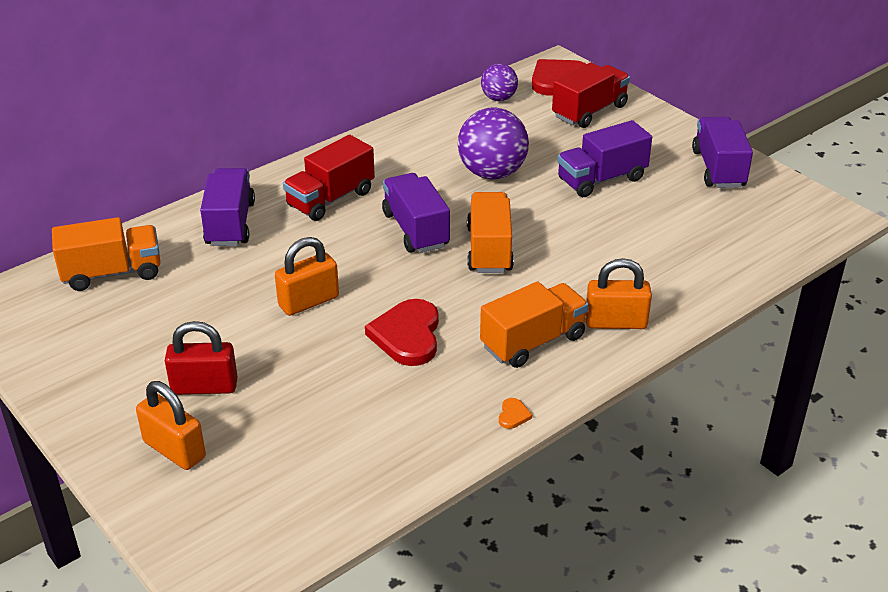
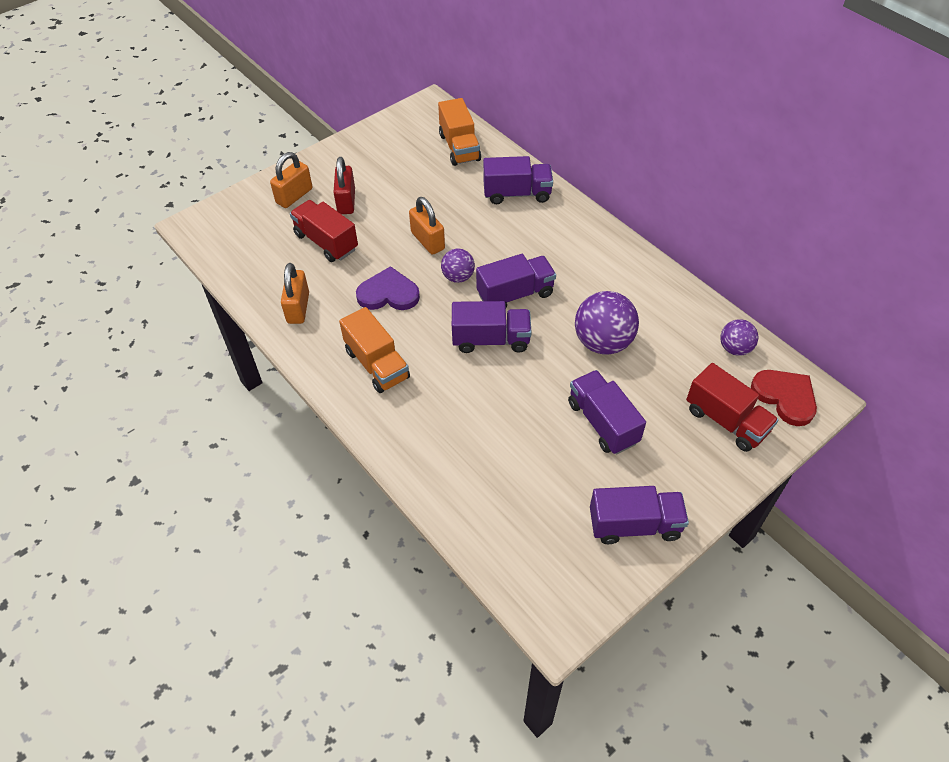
camera: 90 degrees right, 15 degrees up
(330, 199) = (553, 243): red truck -> red truck (326, 242)
(381, 274) = (458, 277): none -> purple ball
(407, 335) = (388, 293): red heart -> purple heart
(489, 249) = (491, 340): orange truck -> purple truck
(513, 415) = (301, 351): orange heart -> none
(615, 322) = (396, 418): orange padlock -> orange padlock (298, 308)

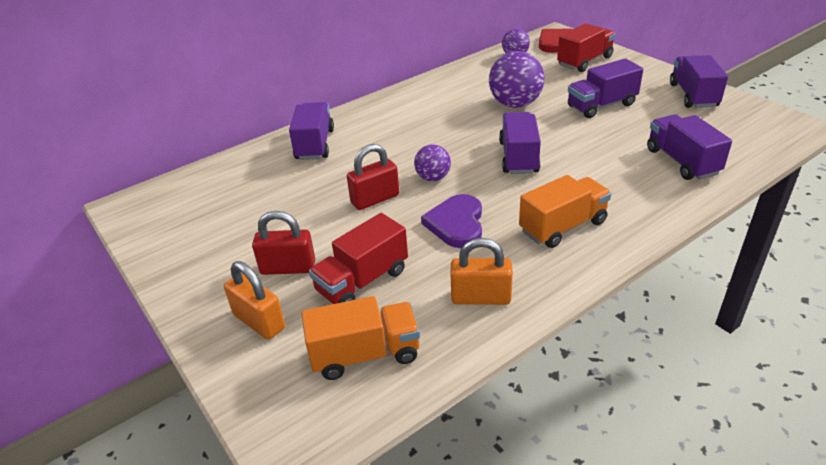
camera: 85 degrees left, 15 degrees down
(427, 241) = (375, 199): orange padlock -> red padlock
(459, 147) = (222, 182): orange truck -> orange truck (365, 354)
(515, 294) = (458, 145): purple truck -> purple truck (682, 161)

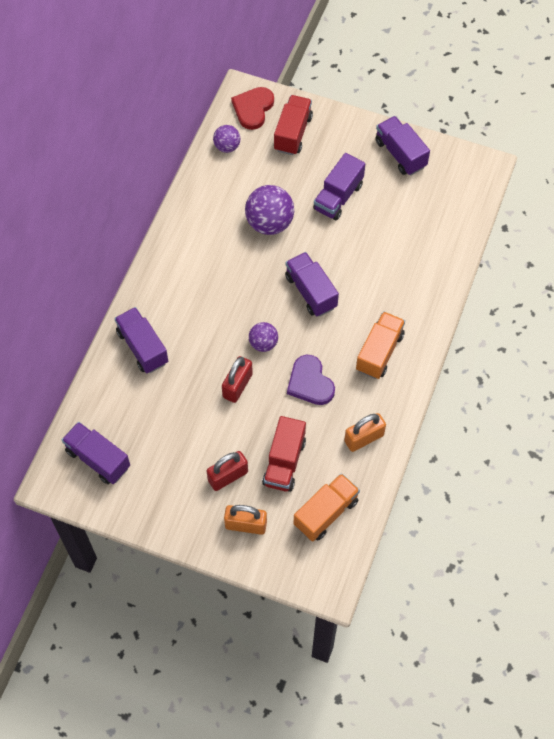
camera: 35 degrees left, 25 degrees up
(682, 161) = (425, 246): purple truck -> purple truck (98, 459)

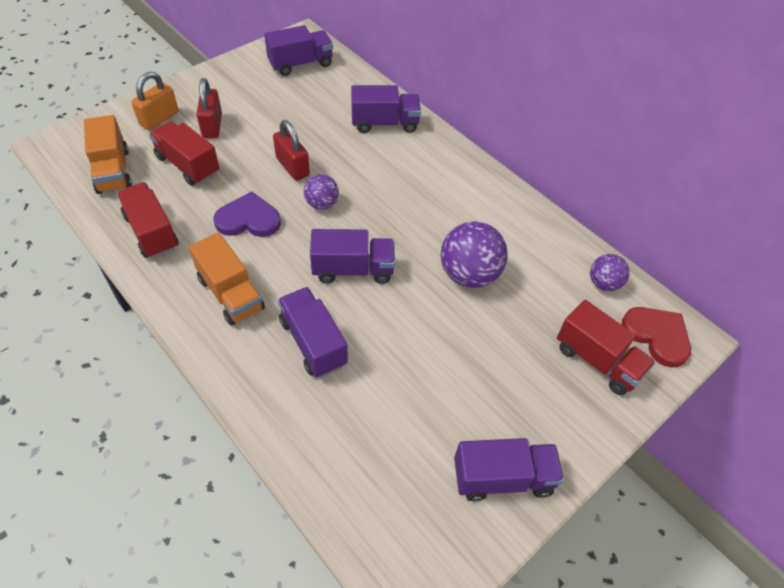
camera: 115 degrees right, 10 degrees down
(338, 197) = (468, 361): purple truck -> purple truck (313, 342)
(364, 438) = (152, 232): orange padlock -> red truck

